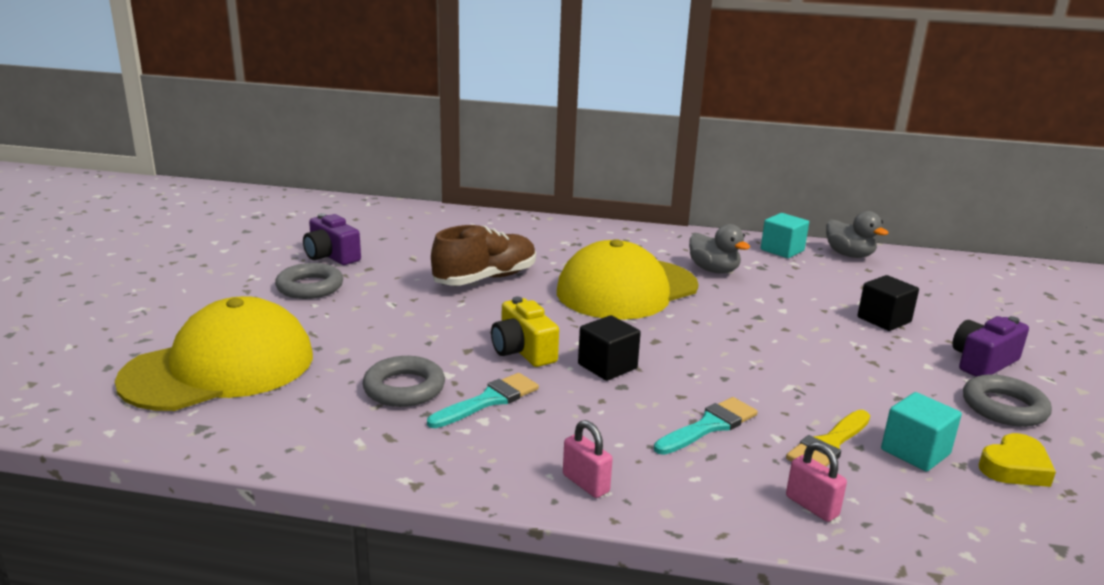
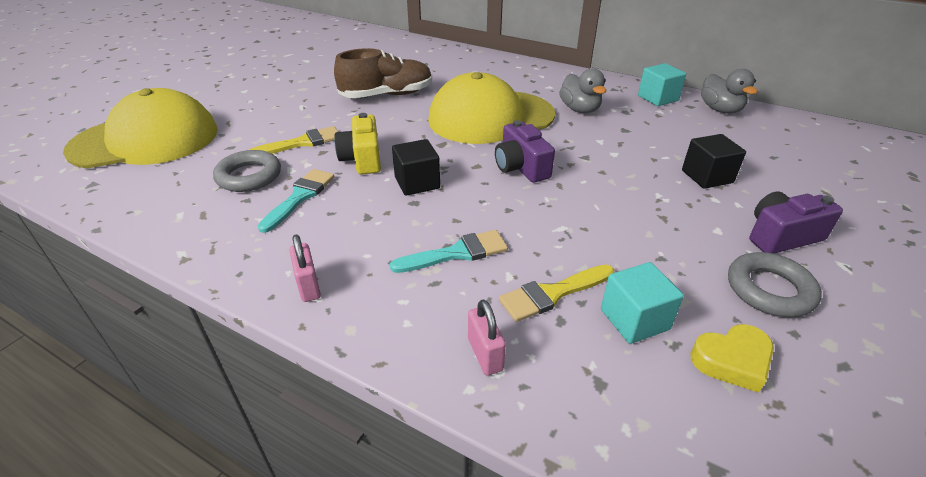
camera: 20 degrees right, 15 degrees up
(310, 287) = (259, 87): grey ring -> none
(331, 256) = (294, 65): purple camera -> purple camera (521, 167)
(433, 343) = (302, 143): none -> yellow brush
(489, 400) = (300, 197): turquoise brush -> turquoise brush turned 45 degrees counterclockwise

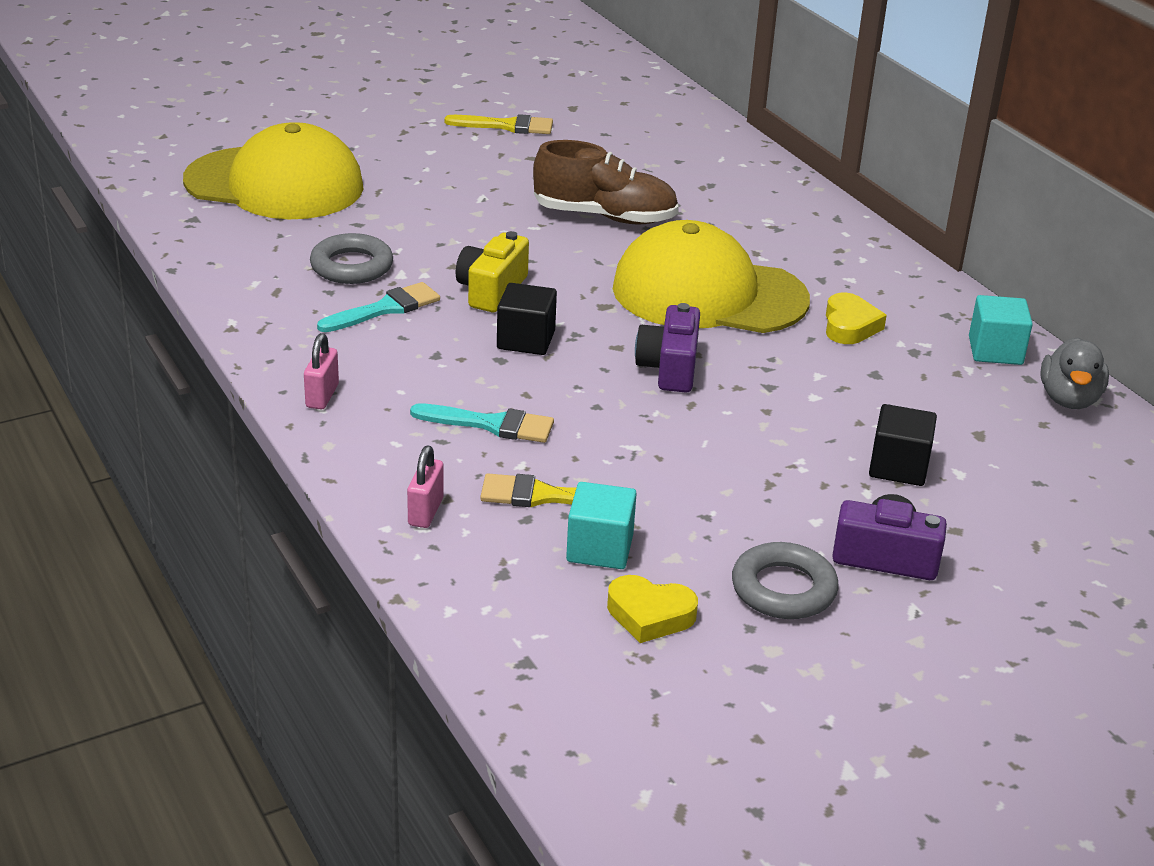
camera: 30 degrees right, 5 degrees down
(302, 143) = (441, 246): yellow brush -> yellow brush (507, 126)
(580, 109) = (849, 326): grey duck -> yellow heart

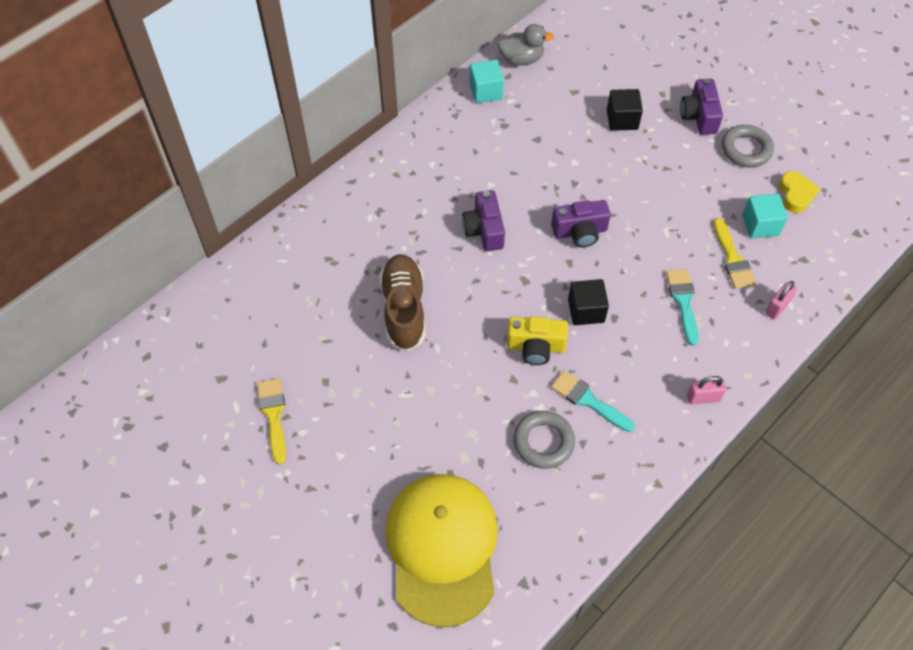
camera: 105 degrees left, 25 degrees up
(425, 512) = (777, 307): pink padlock -> pink padlock turned 45 degrees counterclockwise
(709, 294) = (484, 230): yellow cap -> purple camera
(849, 326) = (490, 157): yellow heart -> none

